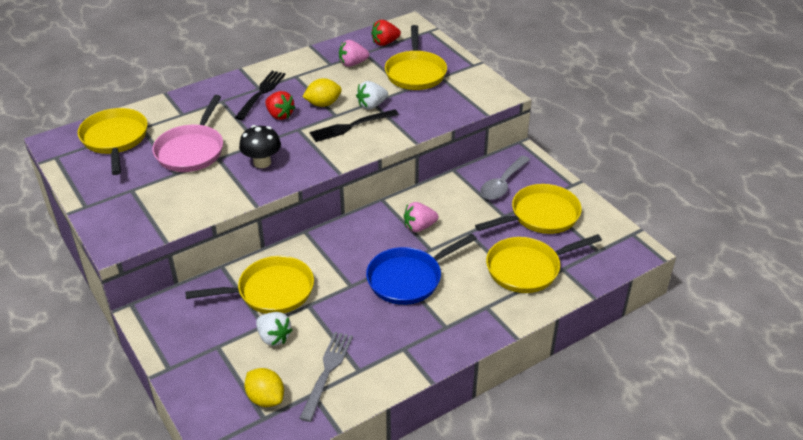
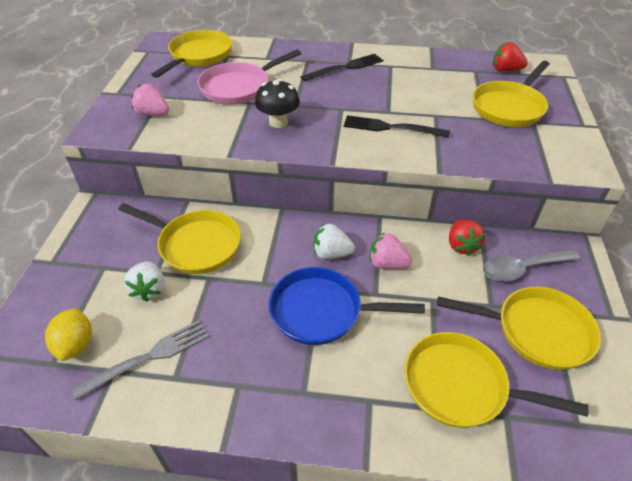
camera: 40 degrees right, 5 degrees up
(279, 115) = (339, 91): red strawberry -> red strawberry (461, 246)
(323, 104) = (388, 97): yellow lemon -> none
(352, 63) = (454, 75): pink strawberry -> pink strawberry (153, 114)
(371, 105) = (432, 118): white strawberry -> white strawberry (331, 253)

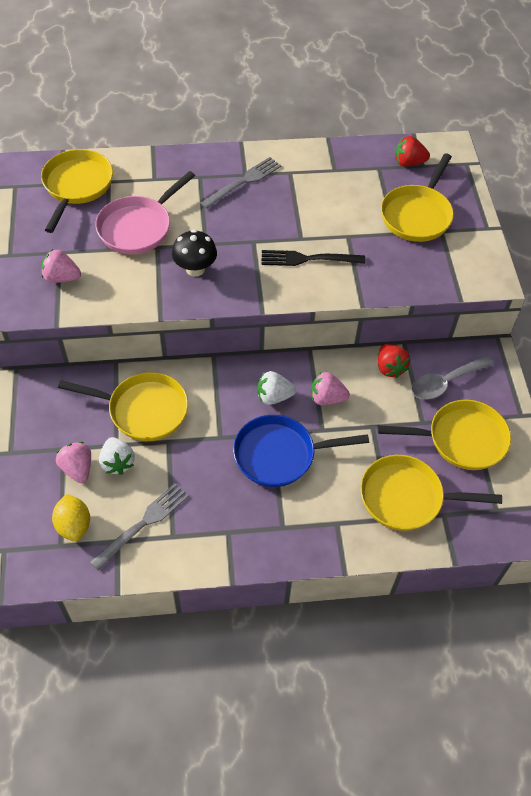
camera: 15 degrees left, 10 degrees up
(107, 288) = (77, 468): none -> pink strawberry
(345, 67) = (243, 182): black fork -> grey fork

